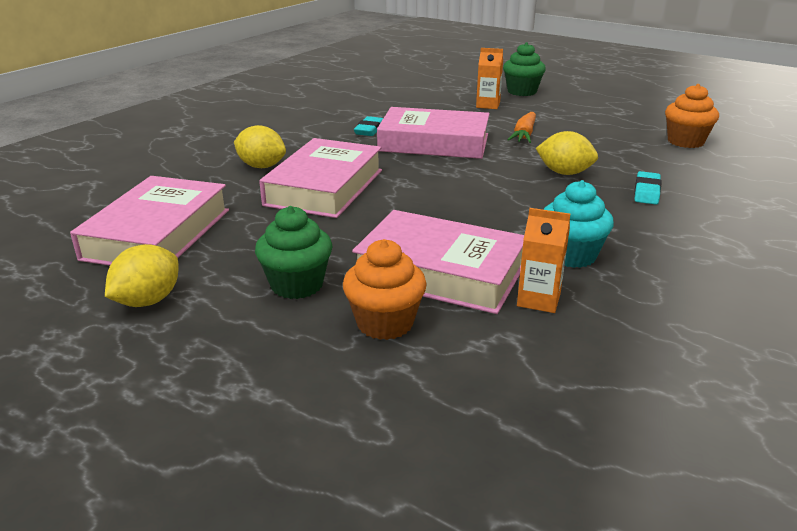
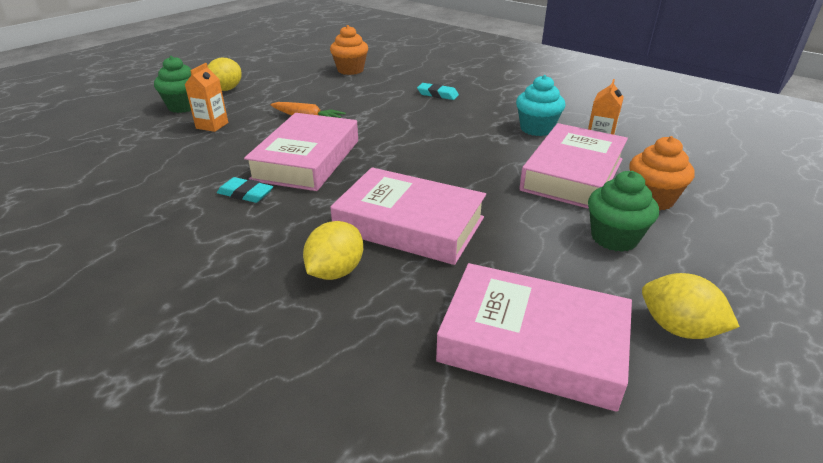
camera: 85 degrees left, 5 degrees up
(564, 173) = (398, 114): yellow lemon -> yellow lemon (226, 89)

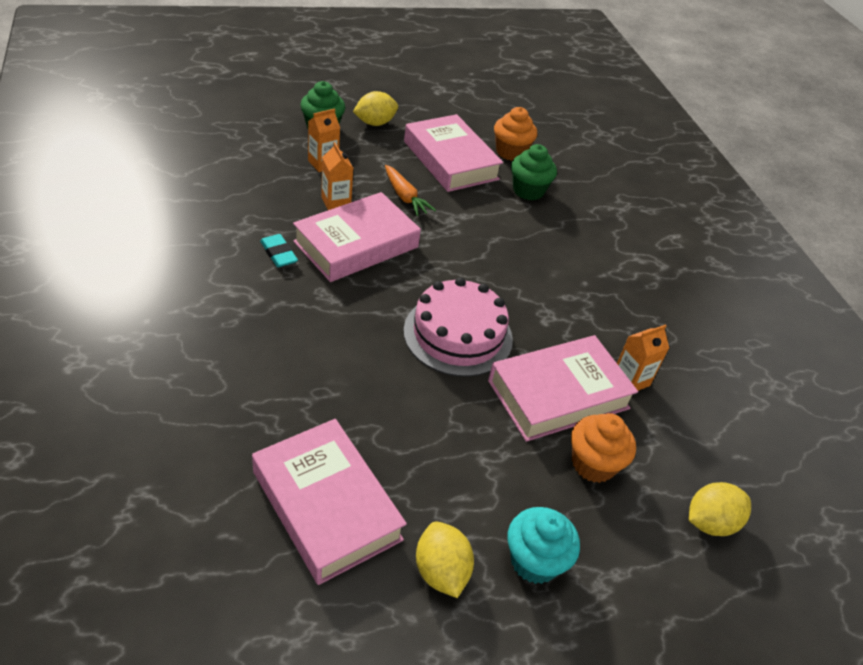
camera: 30 degrees right, 10 degrees up
(254, 143) = (336, 202): none -> orange carton
(335, 271) = (267, 363): yellow lemon -> yellow lemon (710, 522)
(409, 224) = (361, 356): pink book -> pink book (450, 160)
(437, 94) = (556, 229): turquoise eraser -> none
(460, 175) = (458, 334): none -> pink cake
(536, 129) = (597, 326): turquoise cupcake -> turquoise cupcake (534, 561)
(614, 238) = (503, 474): green cupcake -> green cupcake (528, 191)

